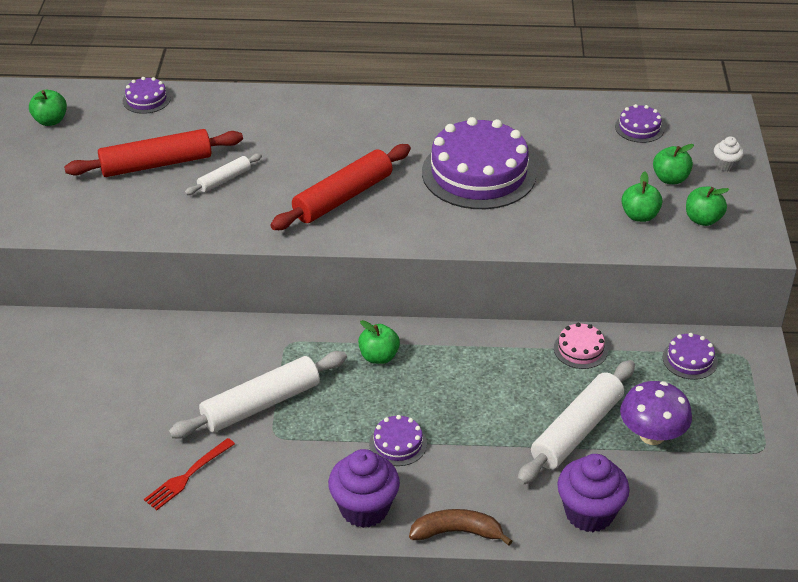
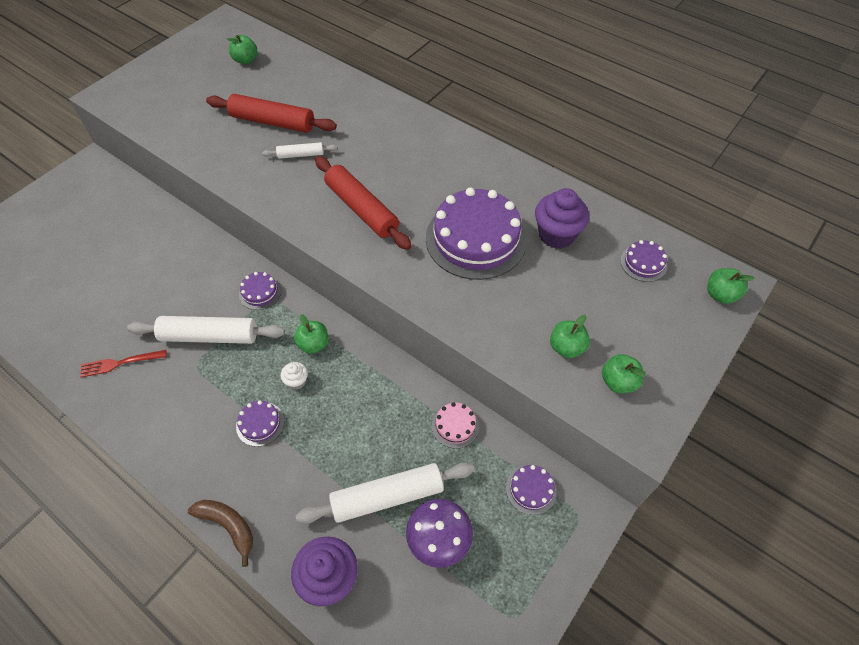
camera: 35 degrees right, 15 degrees up
(146, 99) = (315, 70): purple cake -> purple cake (260, 292)
(343, 197) = (361, 209): red rolling pin -> red rolling pin turned 60 degrees clockwise
(364, 508) = (191, 462): purple cupcake -> purple cupcake (556, 235)
(670, 179) = (626, 326): green apple -> green apple (720, 295)
(725, 165) = (688, 339): white cupcake -> white cupcake (297, 381)

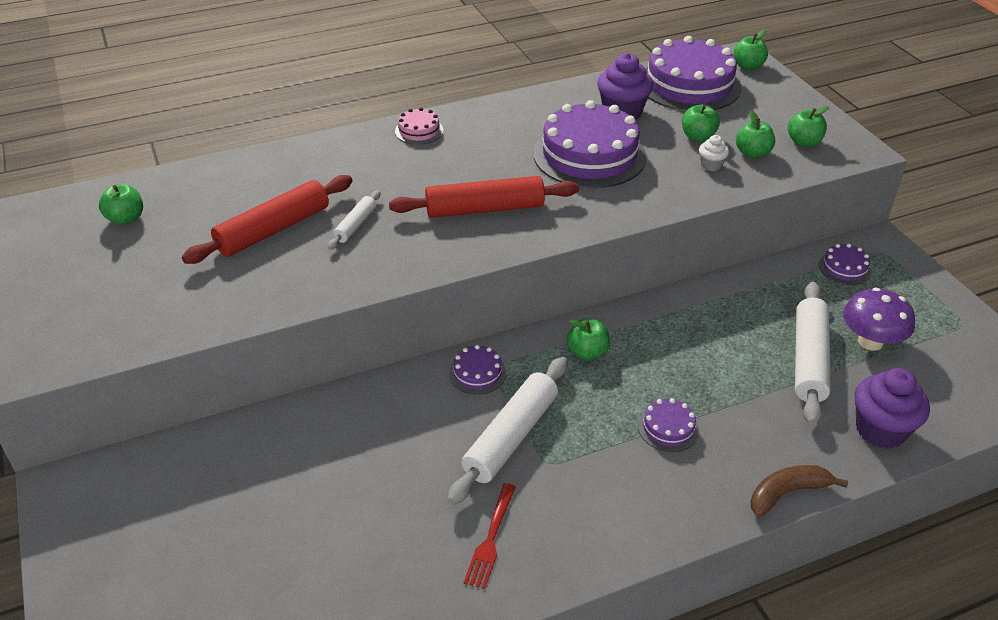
camera: 60 degrees left, 15 degrees down
(297, 381) = (629, 381): white cupcake -> white cupcake (711, 165)
(455, 425) = (753, 288): pink cake -> pink cake (419, 131)
(561, 299) = (698, 137): none -> green apple
(643, 263) = (689, 85): purple cake -> purple cake, size x2.25

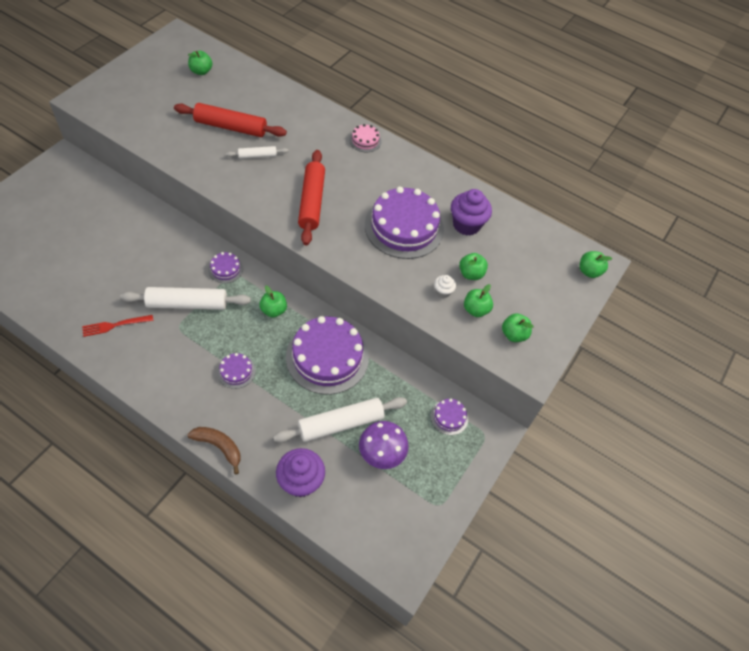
camera: 50 degrees right, 15 degrees up
(485, 209) = (311, 202): red rolling pin -> red rolling pin turned 45 degrees clockwise
(689, 85) = (532, 247): purple cake -> purple cake (327, 357)

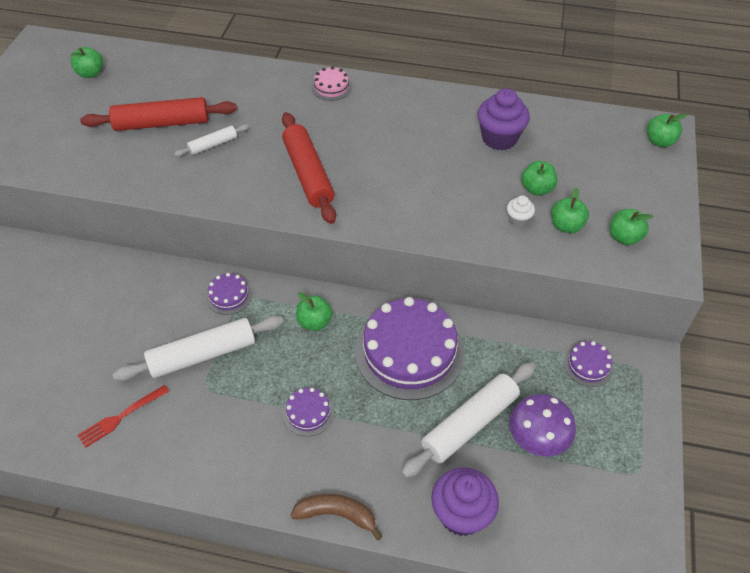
camera: 15 degrees left, 5 degrees down
(404, 227) = (431, 165): purple cake -> none

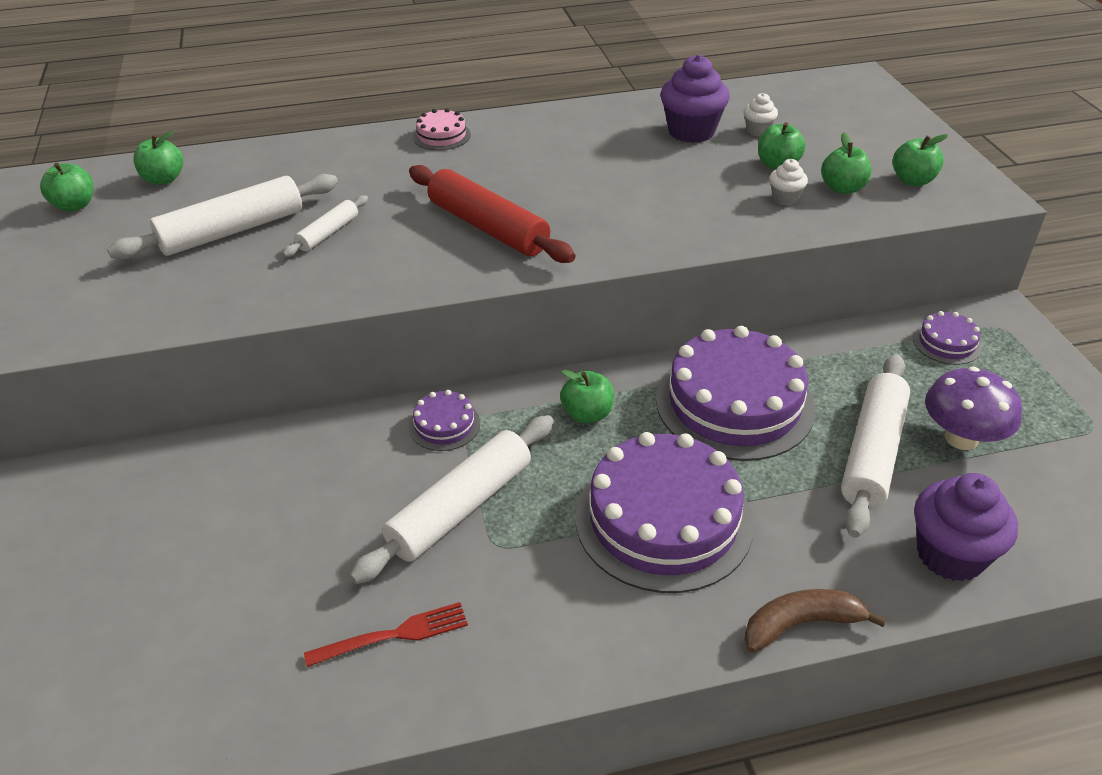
camera: 25 degrees left, 10 degrees down
(121, 417) = (394, 635): red fork -> red fork turned 135 degrees counterclockwise
(162, 123) = (232, 231): red rolling pin -> white rolling pin
(308, 413) = (663, 519): purple cake -> purple cake, size x2.25
(547, 153) = (758, 130): none -> white cupcake
(659, 141) = (864, 90): green apple -> green apple (164, 179)

